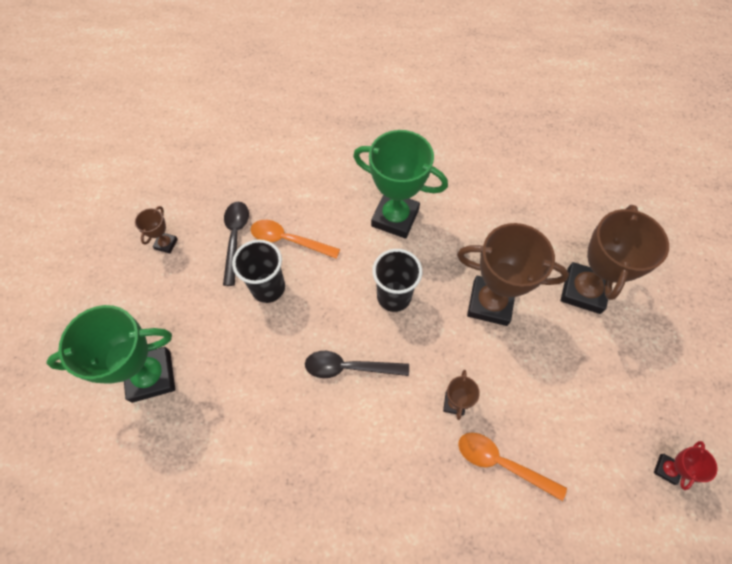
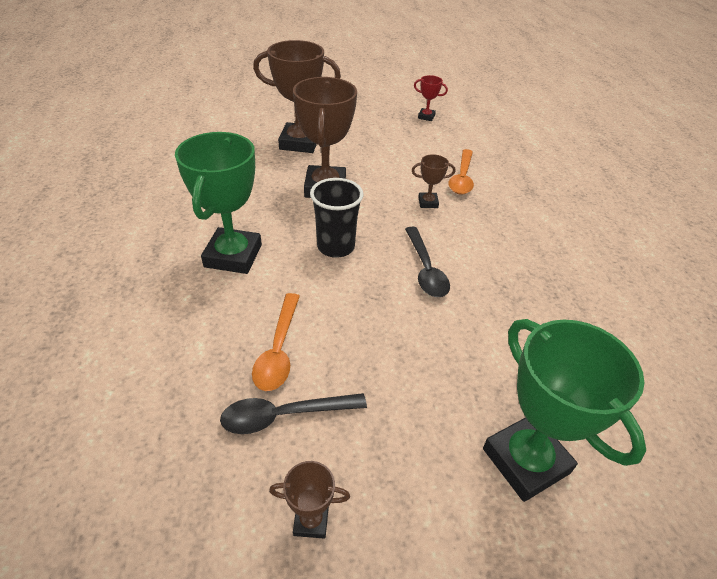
camera: 105 degrees left, 20 degrees down
(268, 288) = (355, 357): black cup -> none

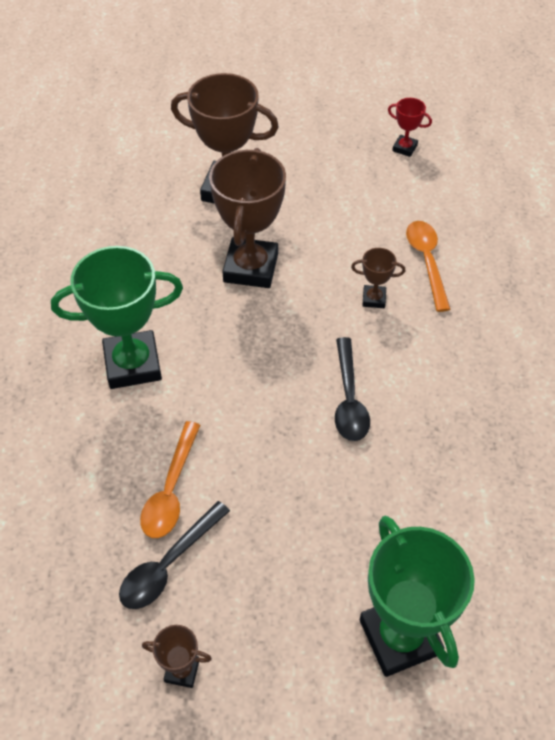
camera: 10 degrees right, 10 degrees up
(233, 256) = (133, 364): green trophy -> green trophy turned 60 degrees clockwise
(284, 416) = (168, 564): black spoon -> black spoon turned 45 degrees counterclockwise
(336, 247) = (250, 359): black cup -> none
(462, 178) = (426, 261): orange spoon -> orange spoon turned 150 degrees clockwise

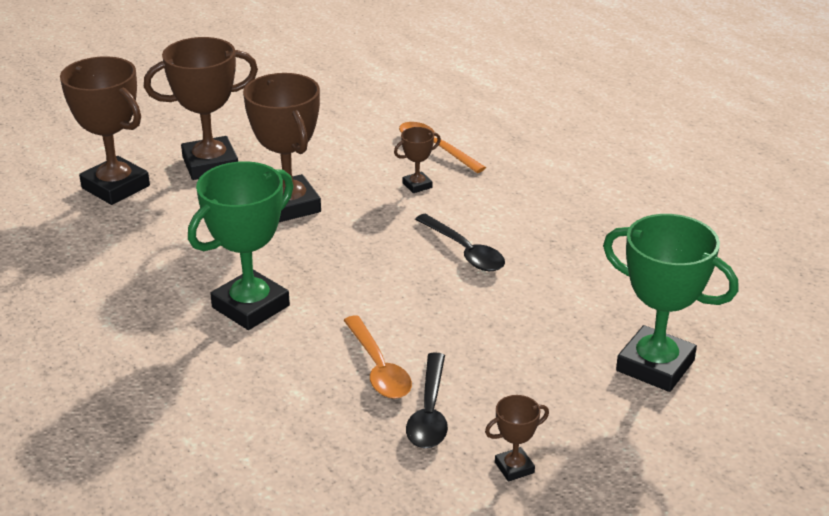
camera: 35 degrees left, 20 degrees down
(141, 180) = (115, 187): none -> brown trophy
(404, 148) = (339, 87): red trophy -> none

